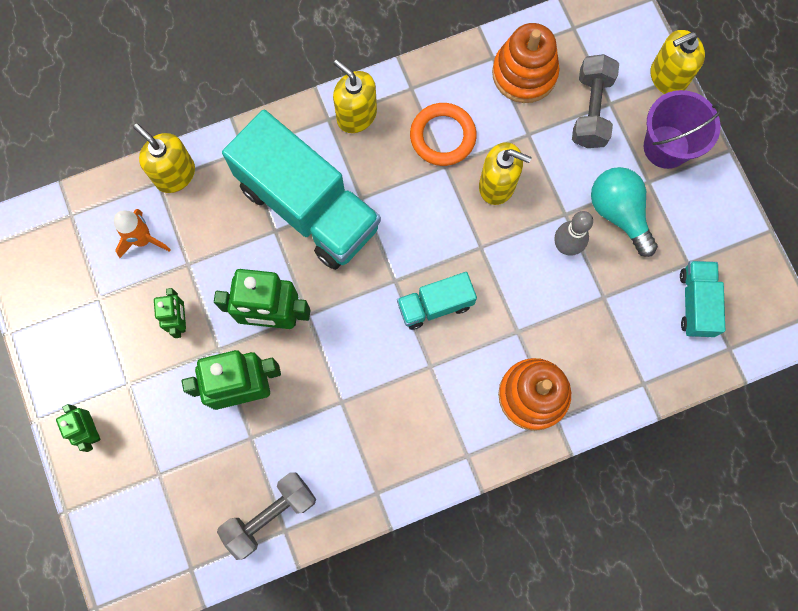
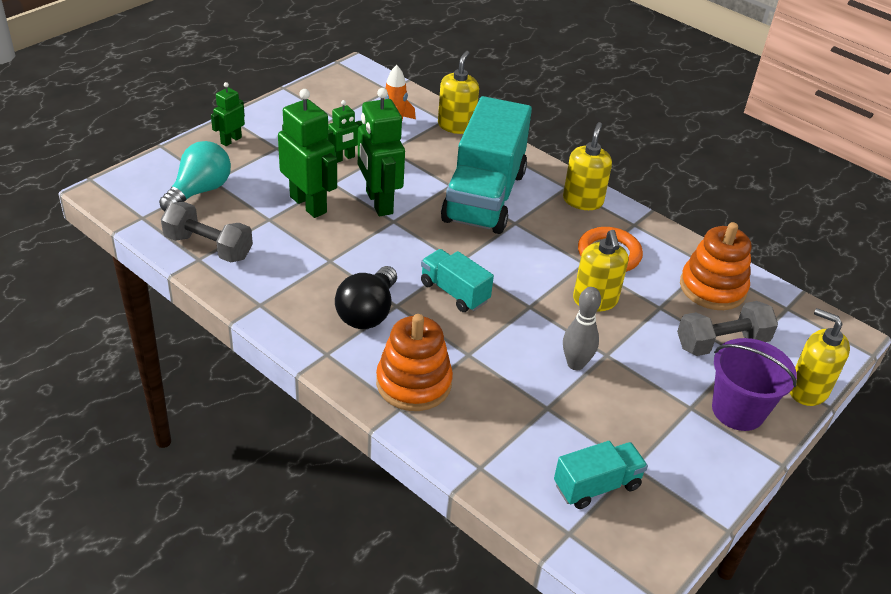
camera: 60 degrees right, 35 degrees down
(430, 397) = (368, 313): none -> black light bulb
(619, 213) = (640, 393): turquoise light bulb -> turquoise light bulb (200, 191)

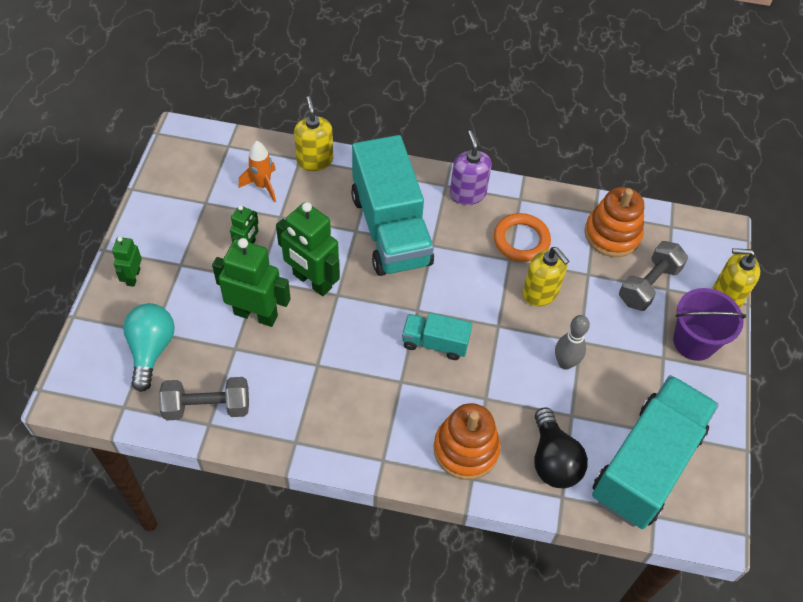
camera: 30 degrees left, 15 degrees up
(368, 313) = (385, 401): black light bulb -> black light bulb (553, 460)
(582, 201) = (467, 194): yellow soap dispenser -> purple soap dispenser
(597, 486) = (646, 464): turquoise truck -> turquoise truck, size x2.08

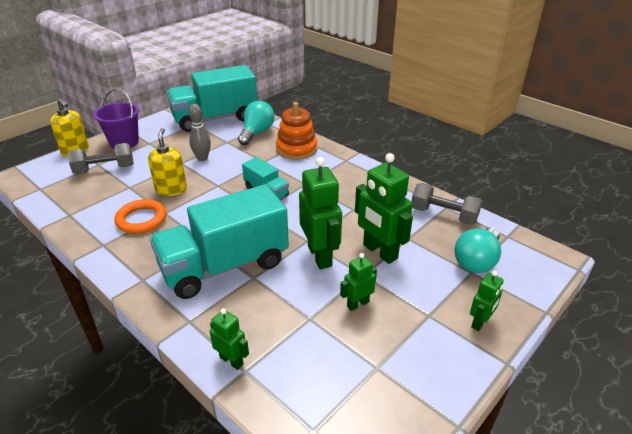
camera: 145 degrees left, 20 degrees down
(262, 186) = (306, 357): orange rocket -> none
(315, 160) = (231, 360): yellow soap dispenser -> green robot
(390, 229) = (225, 266): turquoise truck -> turquoise truck turned 135 degrees counterclockwise
(467, 194) = (135, 265): purple soap dispenser -> none
(553, 460) = (257, 133): black light bulb -> turquoise light bulb
(612, 234) = (81, 199): orange stacking toy -> none

